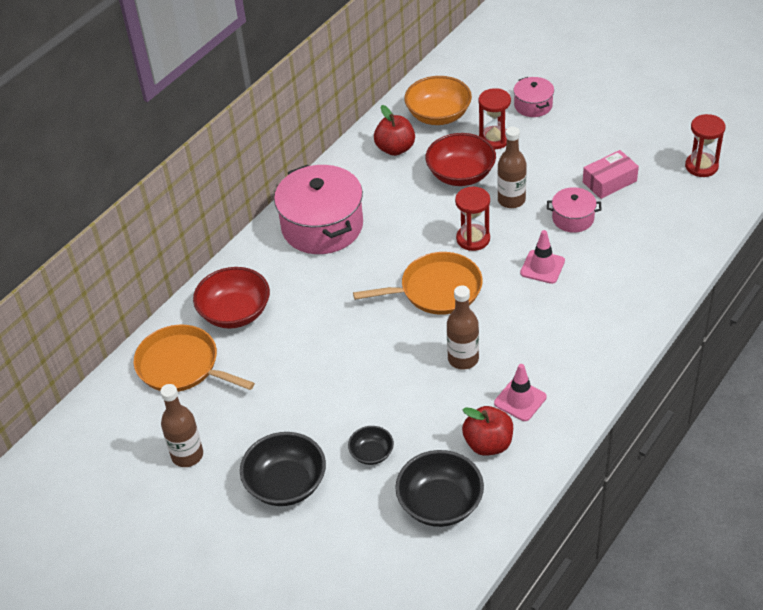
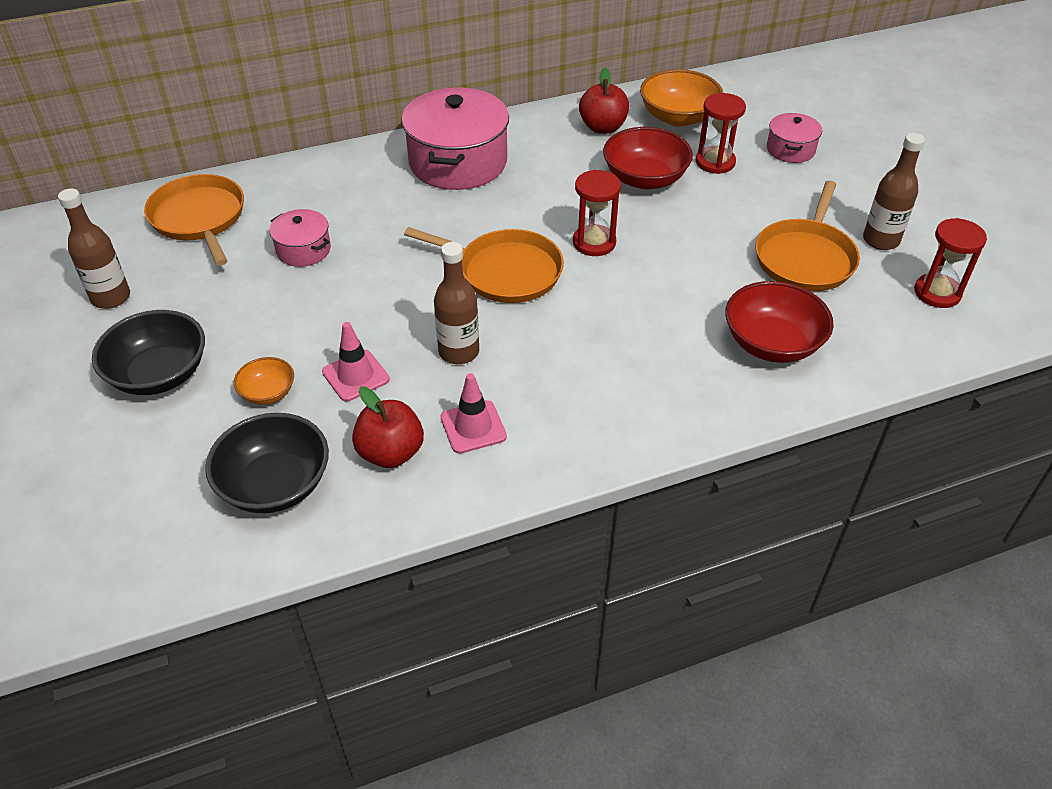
camera: 30 degrees right, 0 degrees up
(235, 313) = (296, 197): red bowl -> red bowl (772, 343)
(371, 453) = (268, 392): black bowl -> orange bowl
(511, 200) = (674, 225): brown bottle -> brown bottle (880, 240)
(542, 267) = (640, 305): pink traffic cone -> pink traffic cone (355, 376)
(573, 218) = (725, 274): pink pot -> pink pot (303, 250)
(609, 181) = (805, 258): pink box -> orange pan

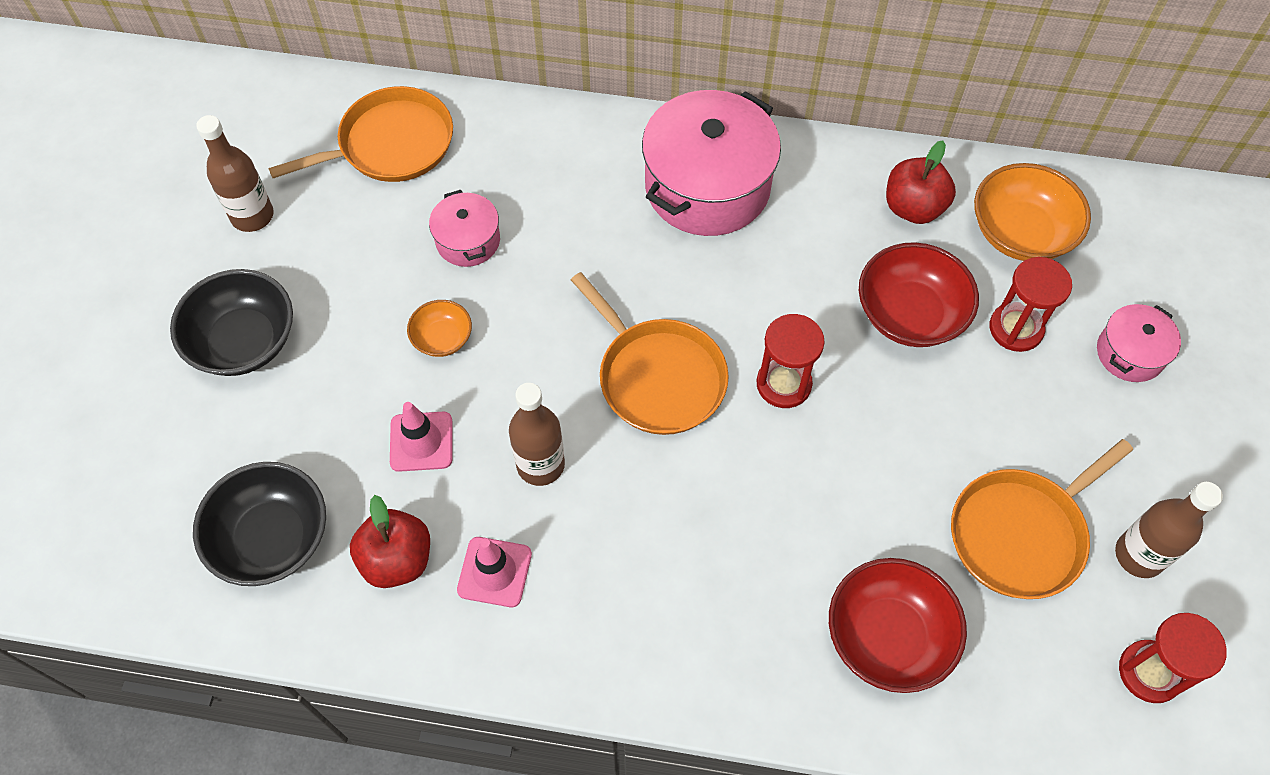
camera: 30 degrees right, 15 degrees up
(199, 218) = (390, 144): orange pan -> orange pan turned 60 degrees clockwise
(268, 392) = (328, 418): orange bowl -> orange bowl (442, 338)

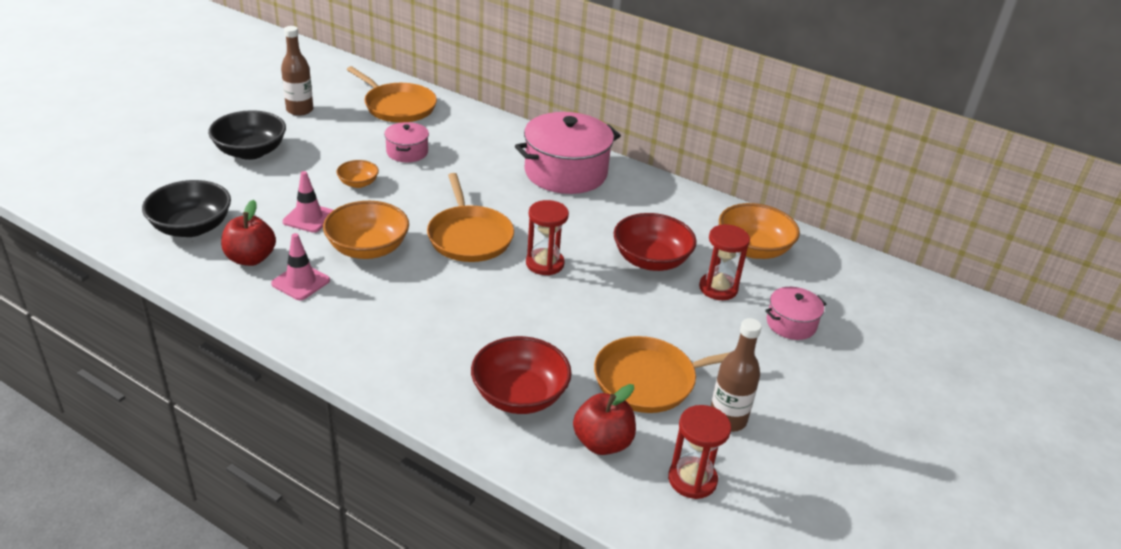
camera: 20 degrees right, 25 degrees down
(390, 144) = (397, 106): orange pan -> orange pan turned 45 degrees clockwise
(540, 465) = (368, 249): brown bottle -> orange bowl
(913, 207) = (689, 218): red apple -> red apple (602, 442)

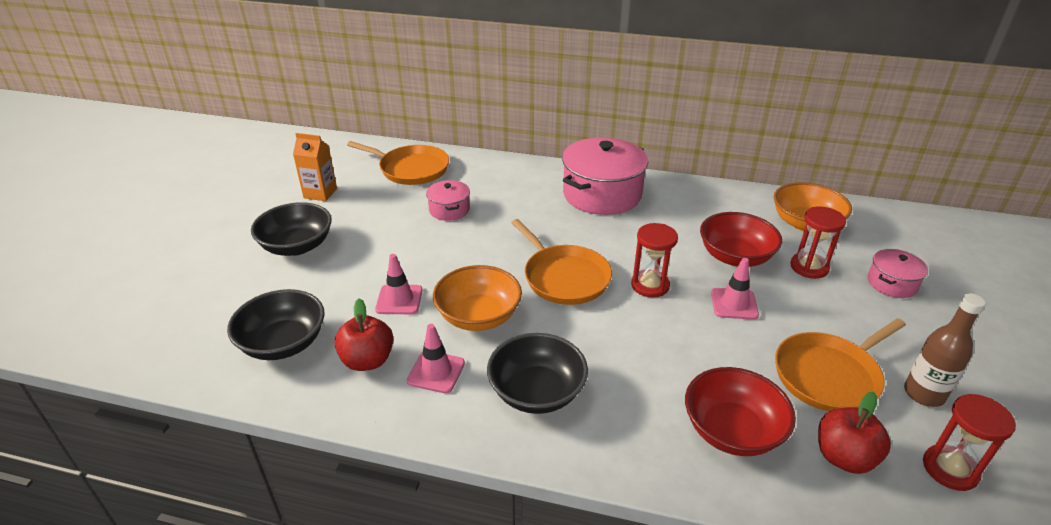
camera: 15 degrees left, 0 degrees up
(300, 110) = (320, 193): brown bottle -> orange carton
(358, 183) = (424, 251): orange bowl -> none
(374, 320) = (537, 392): none -> black bowl
(612, 299) = (734, 304): none -> pink traffic cone

